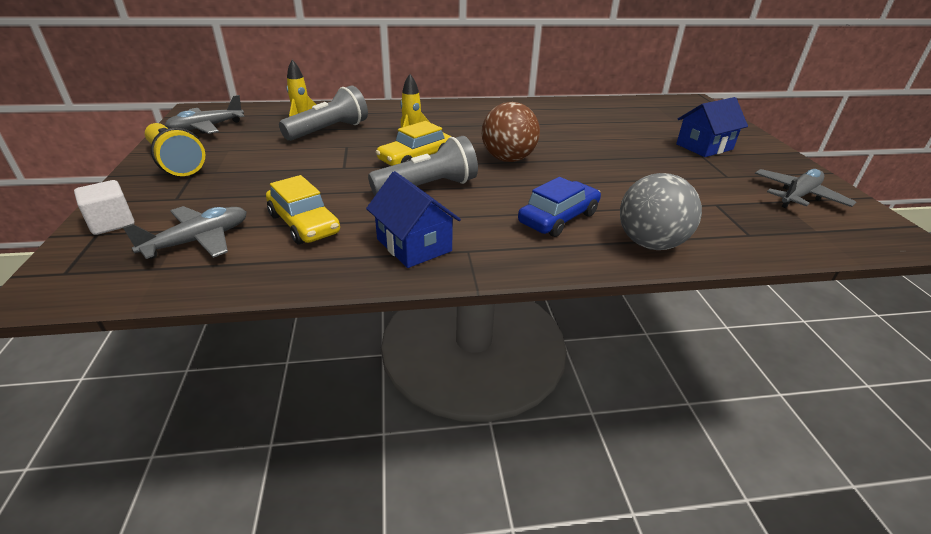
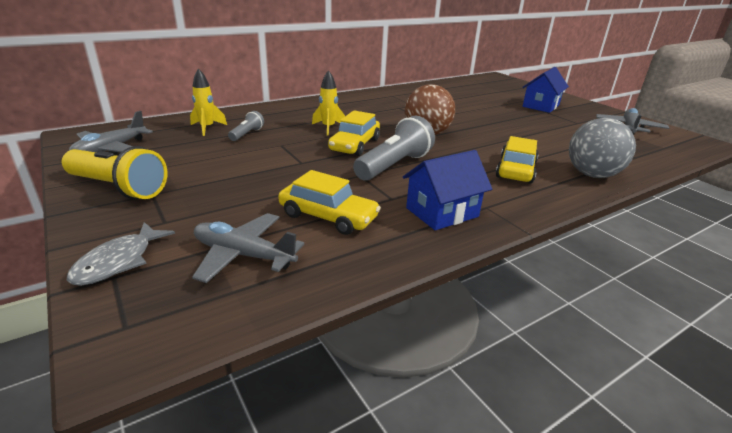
camera: 25 degrees left, 5 degrees down
(112, 223) = (119, 262): white cube -> grey fish
(198, 241) = (243, 255): grey plane -> grey plane turned 90 degrees counterclockwise
(329, 131) = (247, 134): grey flashlight -> grey flashlight, size x0.51
(414, 245) = (442, 212): blue house -> blue house turned 60 degrees counterclockwise
(558, 218) = (516, 170): blue car -> yellow car

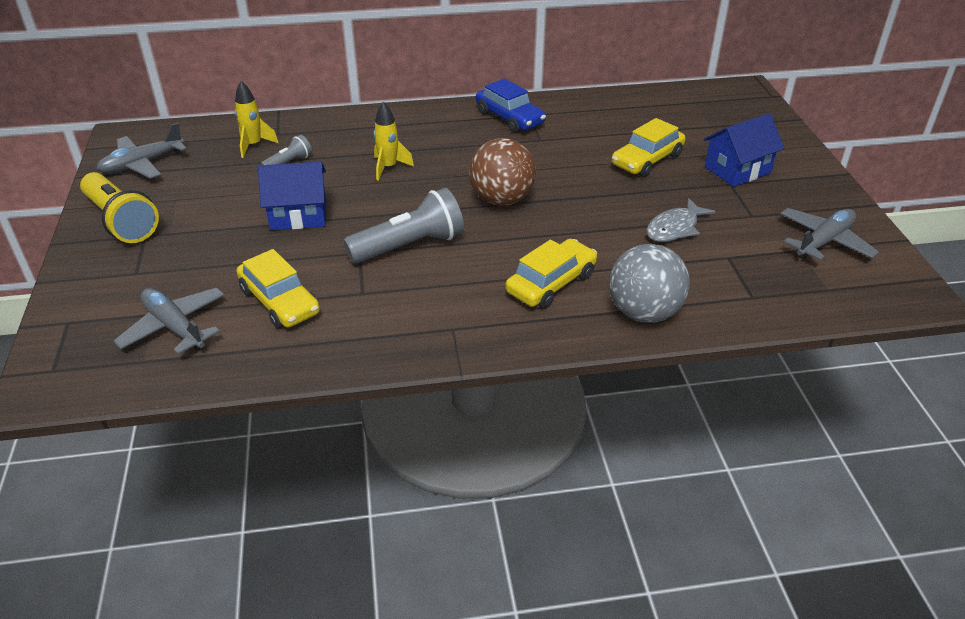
camera: 25 degrees right, 10 degrees up
(119, 262) = (78, 308): grey fish -> grey fish (675, 228)
(354, 145) = (394, 203): yellow car -> yellow car (647, 160)
(381, 98) = (509, 118): none -> blue car
(442, 212) = (397, 324): blue house -> blue house (298, 215)

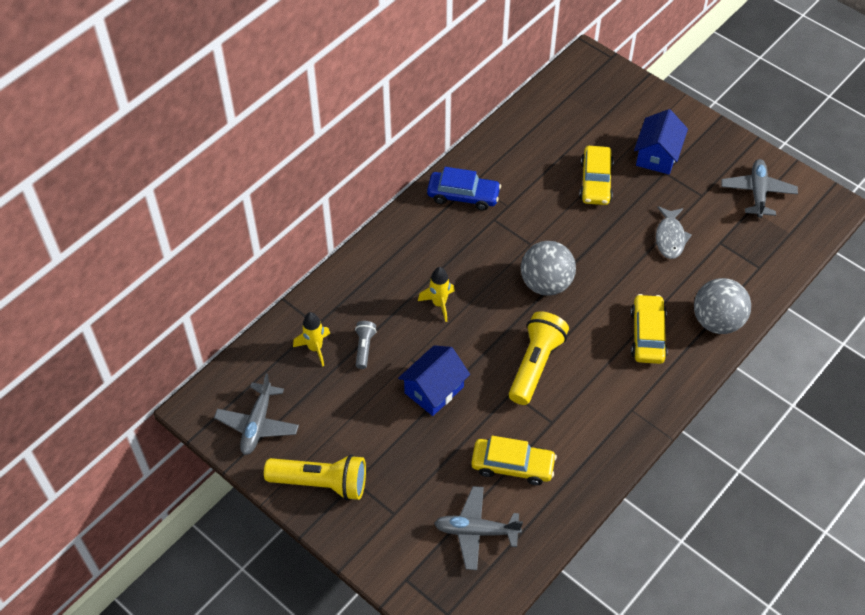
camera: 40 degrees left, 15 degrees up
(409, 246) = (535, 365): grey flashlight -> yellow flashlight
(501, 200) = (546, 283): brown ball -> grey ball

